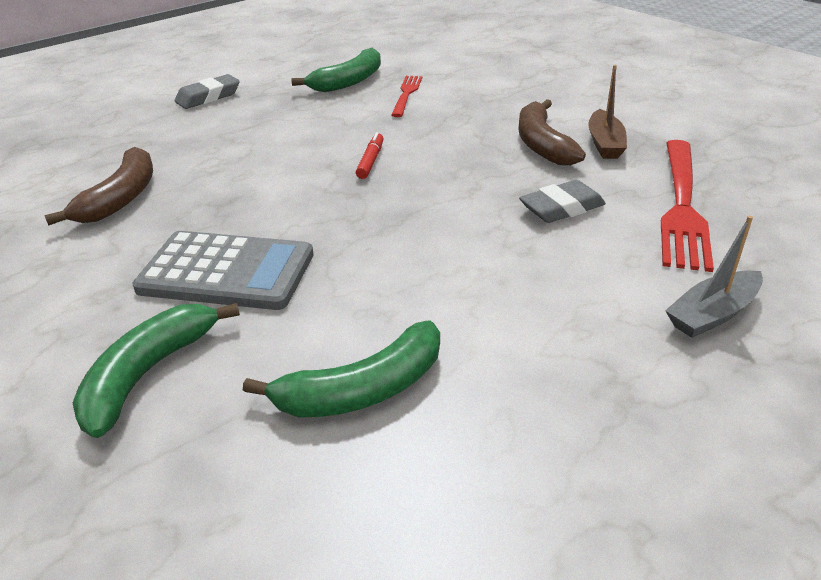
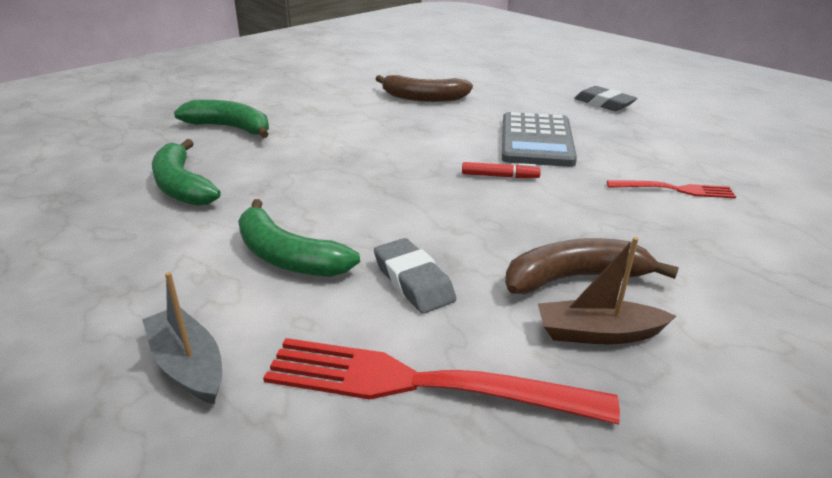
camera: 85 degrees right, 5 degrees down
(227, 272) = (325, 137): grey calculator -> grey calculator (536, 141)
(348, 81) = (687, 157): green banana -> green banana (287, 256)

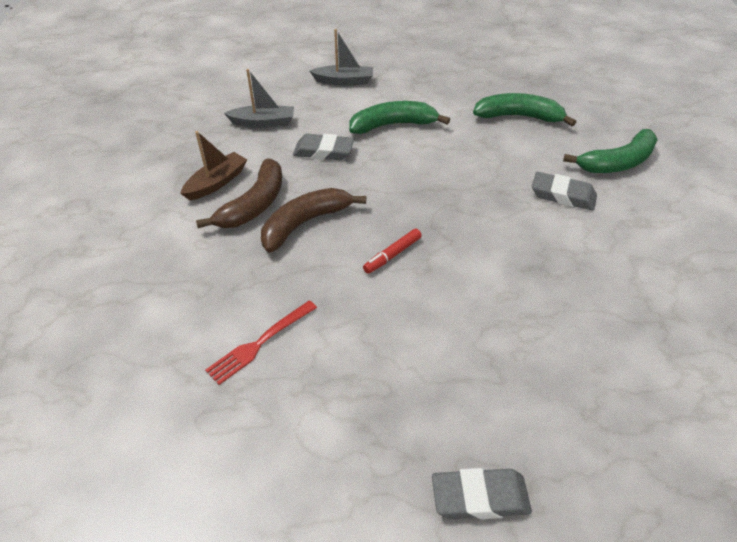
camera: 130 degrees right, 15 degrees up
(313, 137) = (562, 195): none -> grey eraser
(419, 384) = (263, 122): red fork -> grey boat
(423, 98) = (624, 319): brown banana -> brown banana (305, 223)
(536, 141) = (432, 328): grey calculator -> none

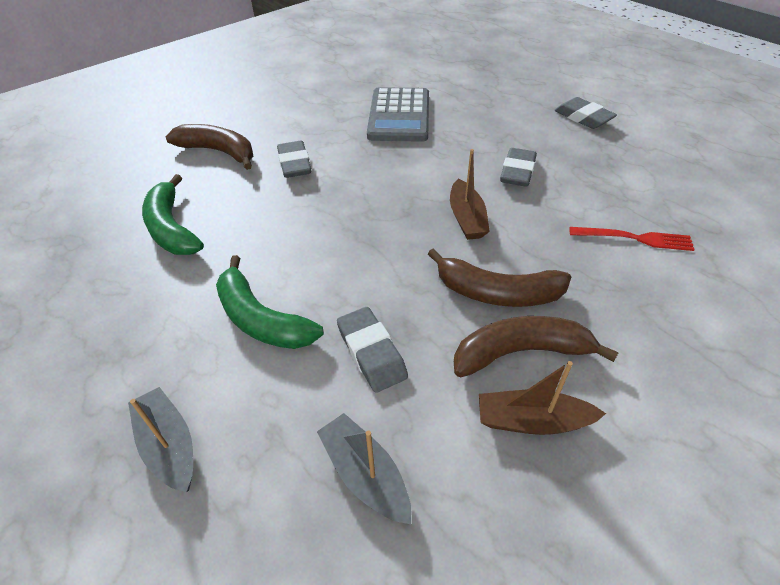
camera: 125 degrees left, 0 degrees up
(392, 255) = (467, 218): red marker -> brown boat
(423, 334) = (517, 172): none -> grey eraser
(612, 307) = (399, 116): none -> grey calculator
(617, 162) = (219, 152): green banana -> brown banana

